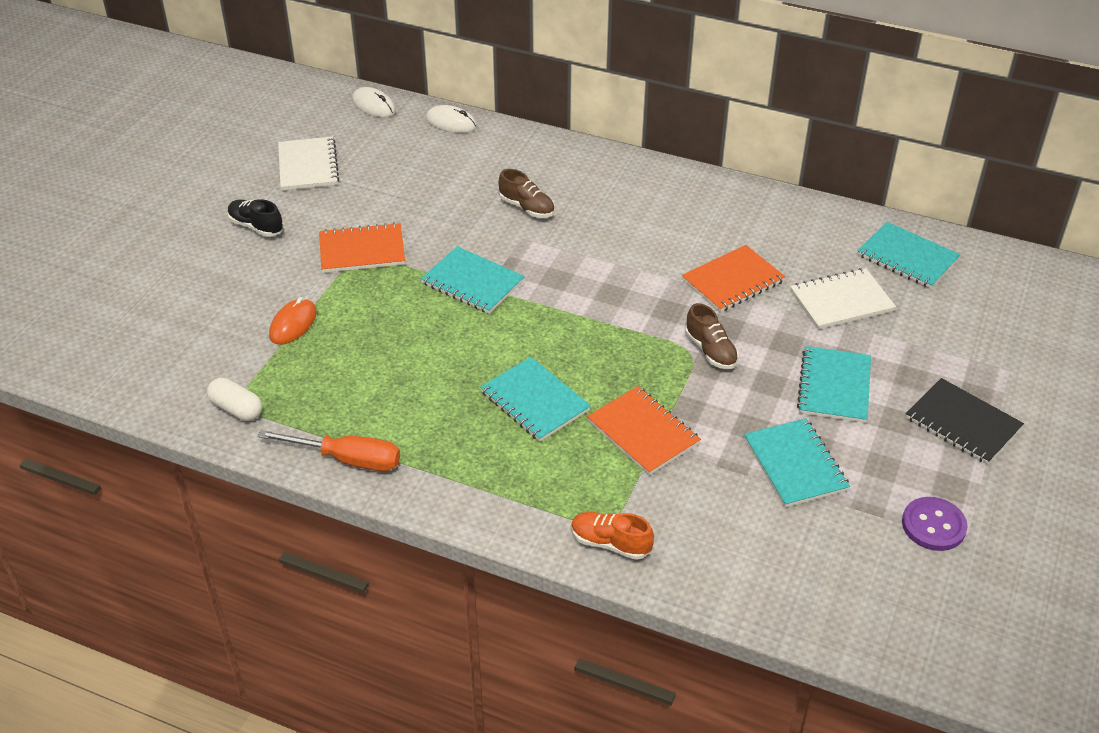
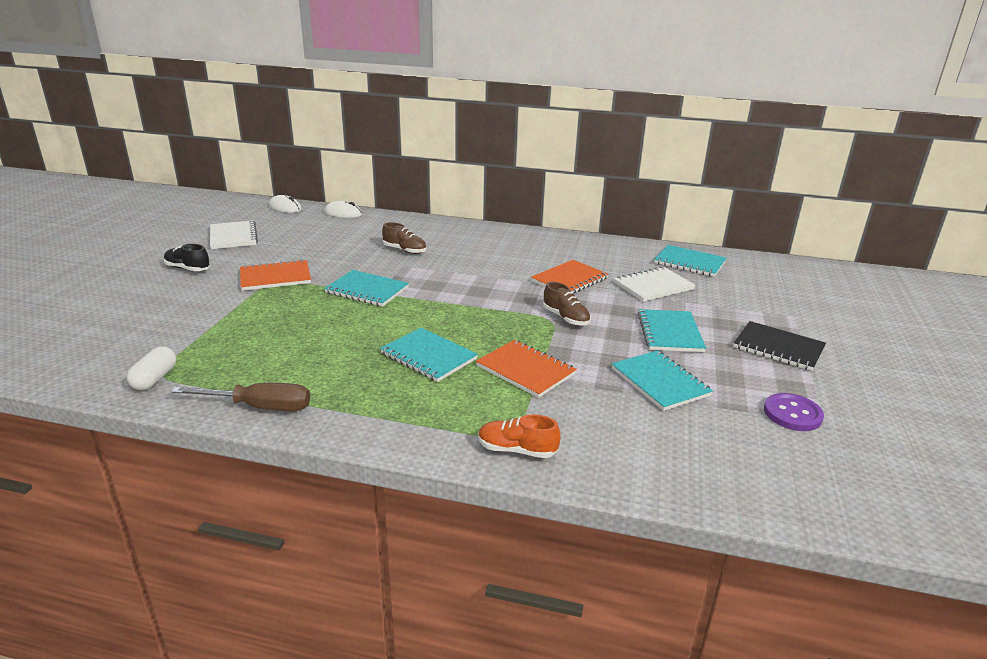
camera: 10 degrees left, 15 degrees down
(236, 409) = (155, 379): white capsule -> white capsule turned 75 degrees clockwise
(293, 324) = (214, 321): orange mouse -> none
(347, 459) = (260, 407): orange screwdriver -> brown screwdriver

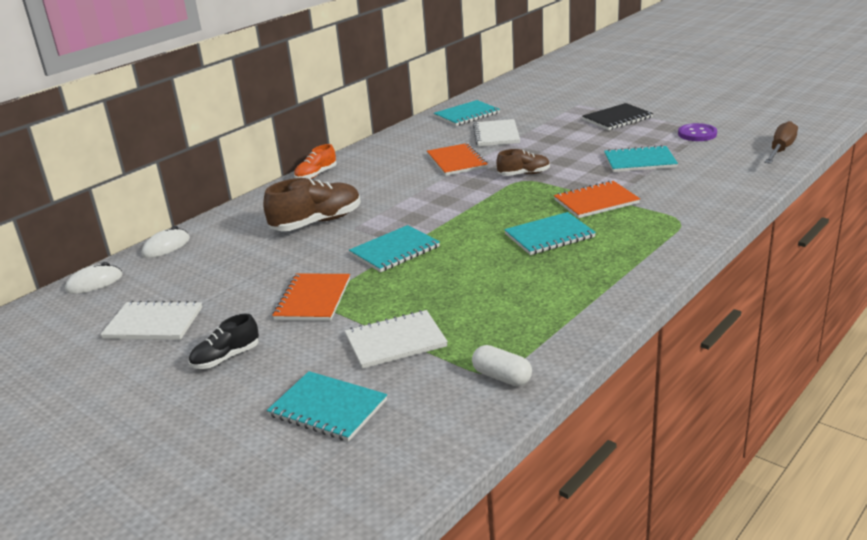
camera: 60 degrees left, 0 degrees up
(213, 322) = (395, 341): none -> white notebook
(260, 407) = (590, 319): brown screwdriver -> brown screwdriver (780, 150)
(405, 250) = (317, 223): brown shoe -> brown shoe, size x1.73
(517, 450) = (701, 221): orange shoe -> orange shoe (316, 175)
(669, 333) = (574, 144): turquoise notebook -> turquoise notebook (328, 408)

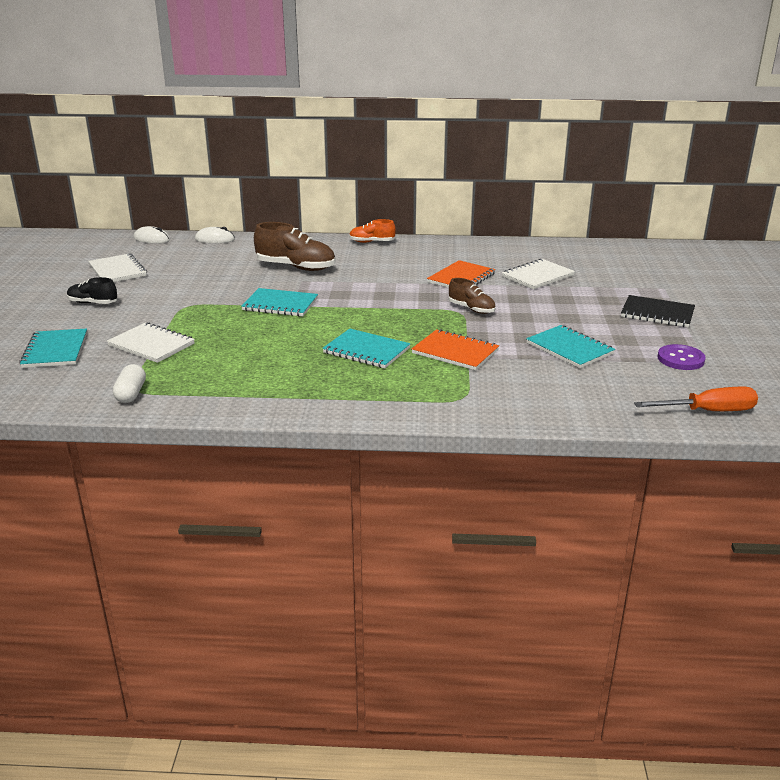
camera: 50 degrees right, 0 degrees up
(313, 299) = (185, 302): orange notebook -> none
(467, 115) = (562, 253): turquoise notebook -> none
(780, 150) = (708, 411): brown screwdriver -> orange screwdriver

